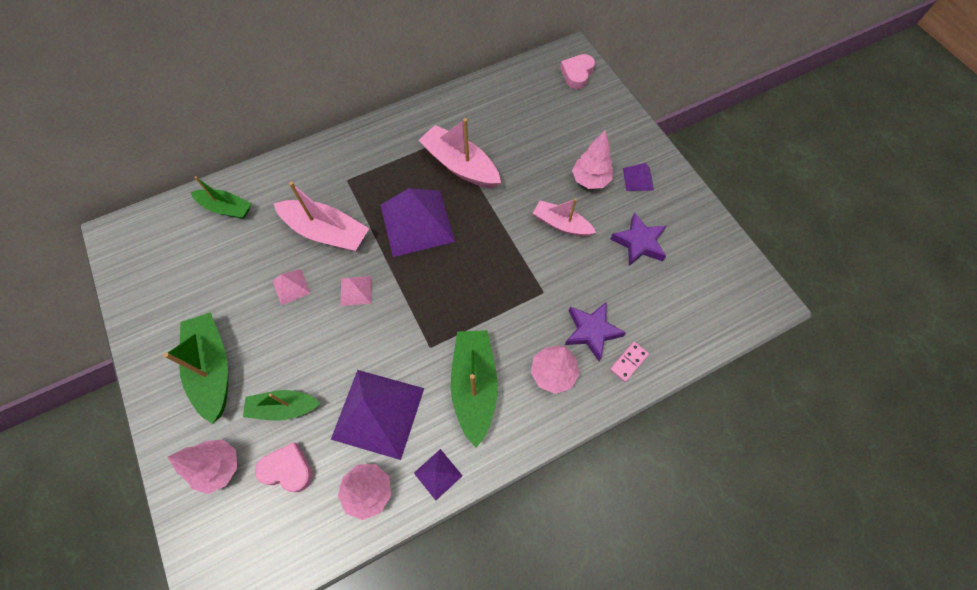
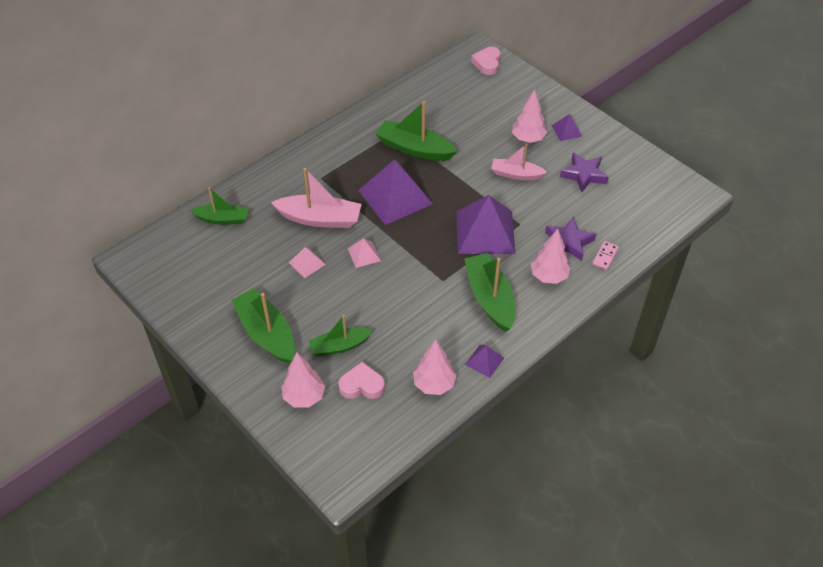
camera: 15 degrees left, 15 degrees down
(378, 413) = (419, 332): purple pyramid -> purple pyramid (485, 232)
(460, 165) = (414, 149): pink boat -> green boat

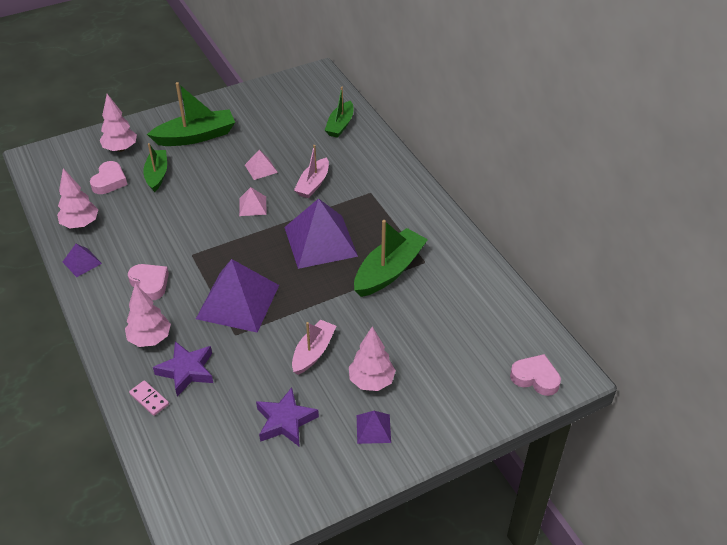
camera: 105 degrees right, 5 degrees down
(320, 219) = (313, 184): pink boat -> pink boat, size x0.64
(489, 298) = (150, 284): green boat -> pink heart

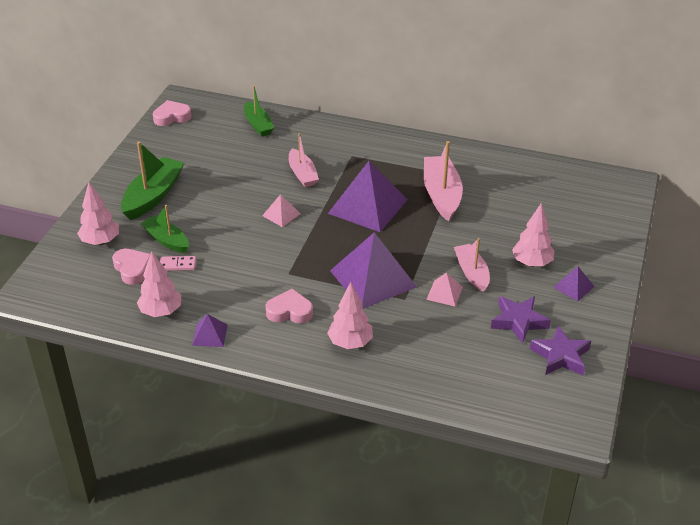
camera: 45 degrees left, 5 degrees down
(149, 399) = (412, 376): pink domino -> pink domino (178, 265)
(187, 371) = (409, 342): purple star -> purple star (560, 356)
(261, 168) = (245, 187): pink pyramid -> pink pyramid (444, 293)
(389, 271) = (441, 194): green boat -> pink boat
(535, 378) = (614, 197): pink heart -> pink heart (172, 117)

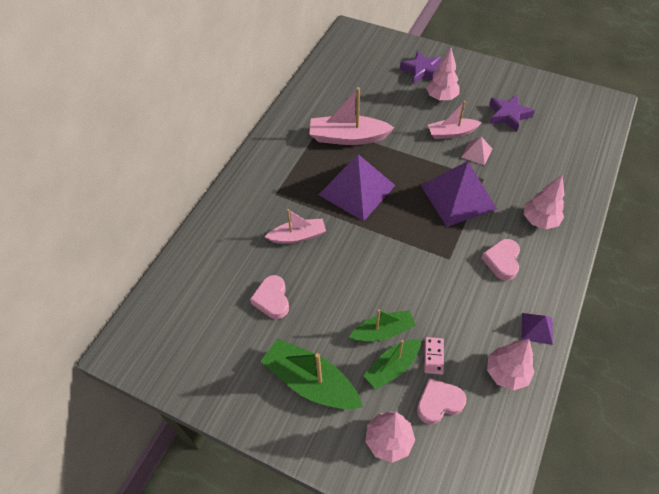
camera: 80 degrees left, 15 degrees up
(172, 117) = (154, 360): pink heart -> pink heart (272, 299)
(258, 125) = (199, 270): green boat -> green boat (383, 331)
(281, 214) = (361, 258): pink pyramid -> none
(560, 356) = (543, 100): purple star -> purple star (421, 71)
(573, 286) = (469, 80): purple pyramid -> none

